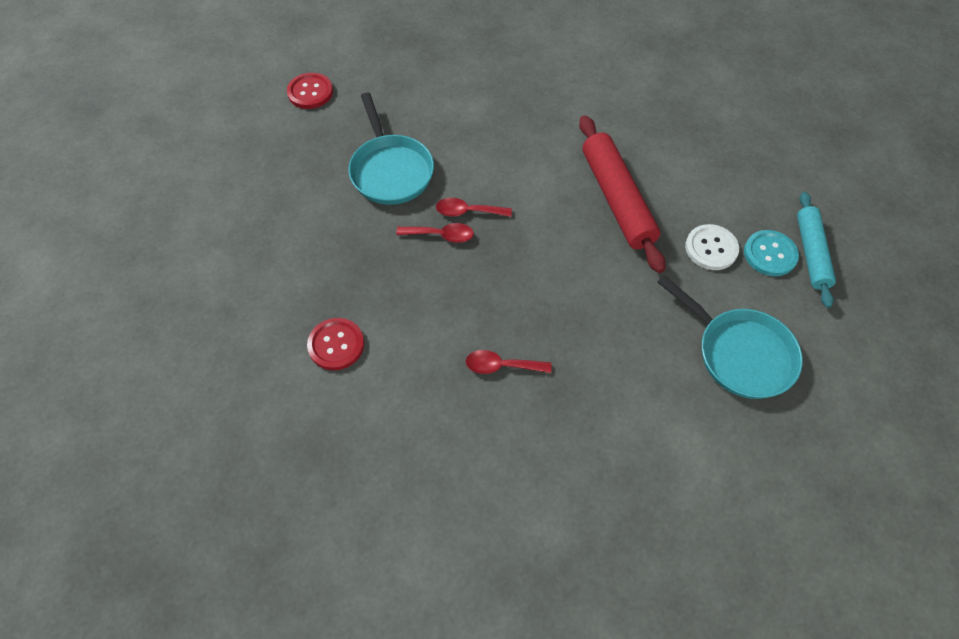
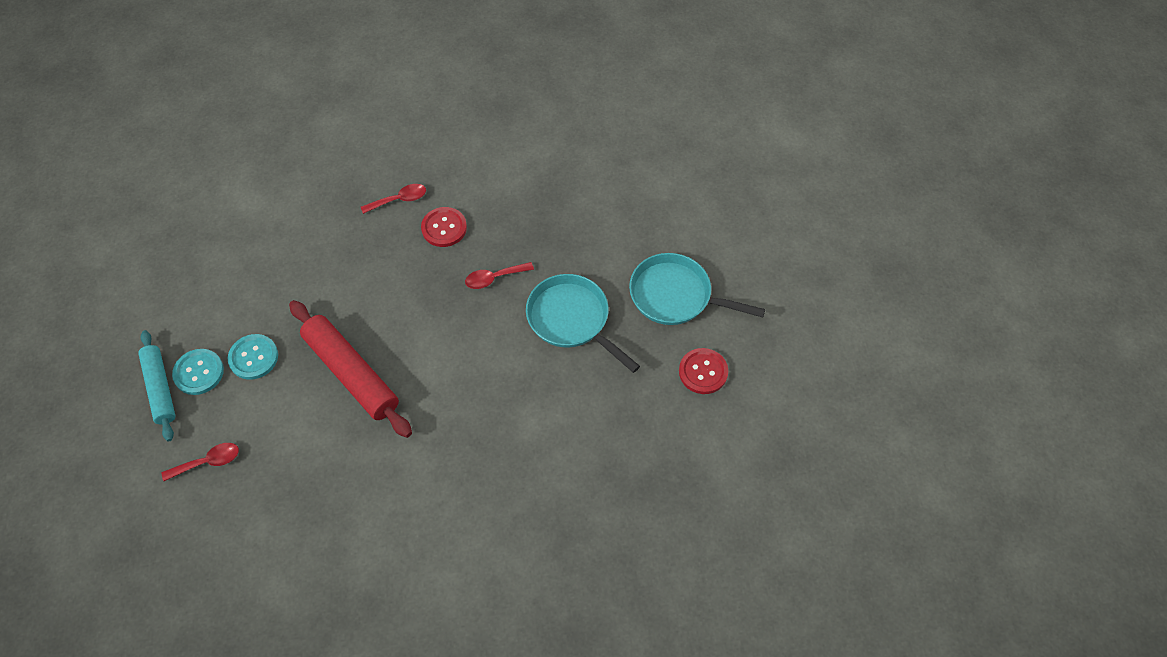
camera: 155 degrees right, 0 degrees up
(336, 345) = (527, 169): red button -> red button (444, 228)
(467, 211) = (482, 308): red spoon -> red spoon (208, 462)
(711, 248) = (253, 357): white button -> turquoise button
(739, 353) = (217, 276): turquoise pan -> turquoise pan (675, 296)

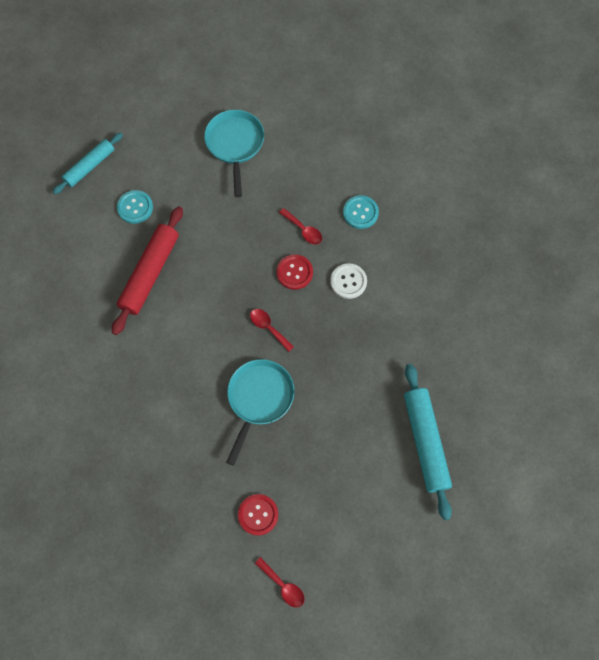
camera: 65 degrees right, 10 degrees up
(199, 372) = (110, 182): turquoise button -> turquoise button (360, 212)
(208, 462) = (52, 223): red spoon -> red spoon (283, 586)
(485, 184) = (348, 281): none -> white button
(675, 296) = (316, 466): turquoise pan -> turquoise pan (235, 144)
(697, 190) = (425, 442): none -> turquoise rolling pin

